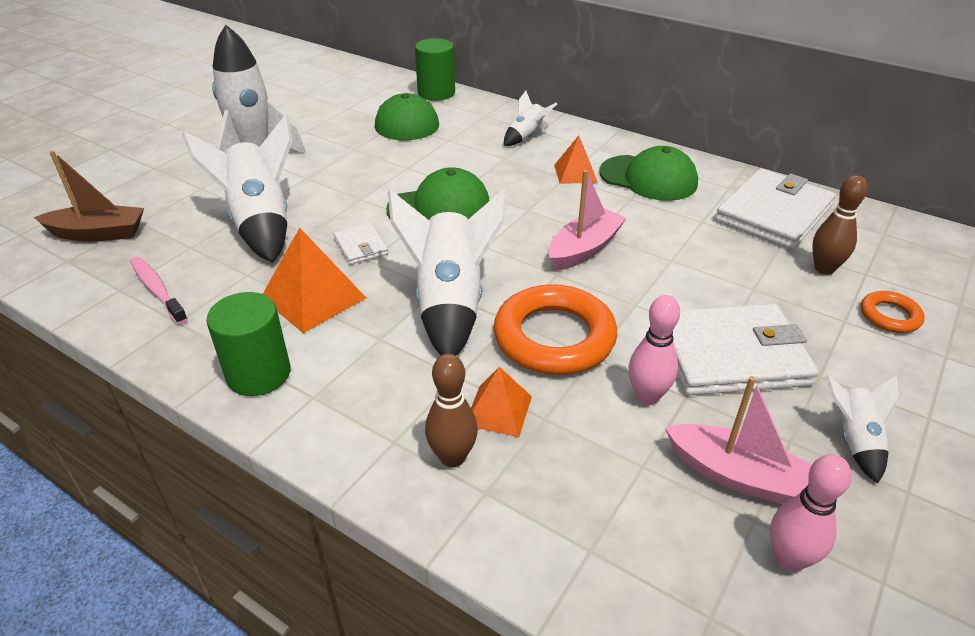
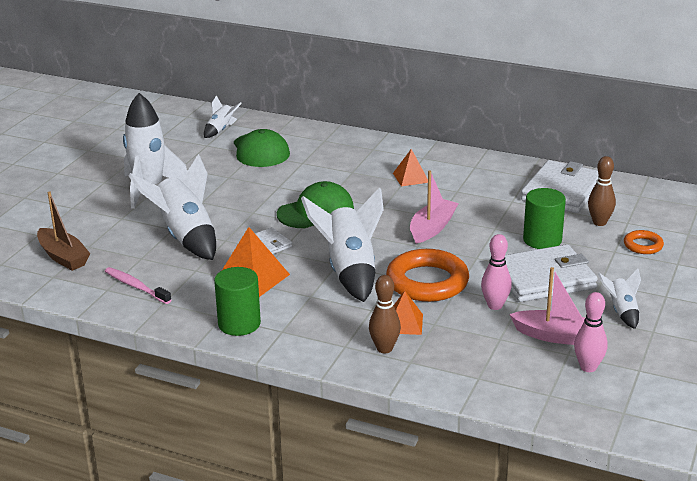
camera: 10 degrees left, 10 degrees down
(98, 233) = (63, 257): brown boat -> brown boat turned 60 degrees clockwise
(436, 93) = (275, 126): green cylinder -> green cylinder (542, 240)
(526, 137) = (364, 154): white rocket -> white rocket (221, 130)
(648, 178) = (467, 175): green cap -> none

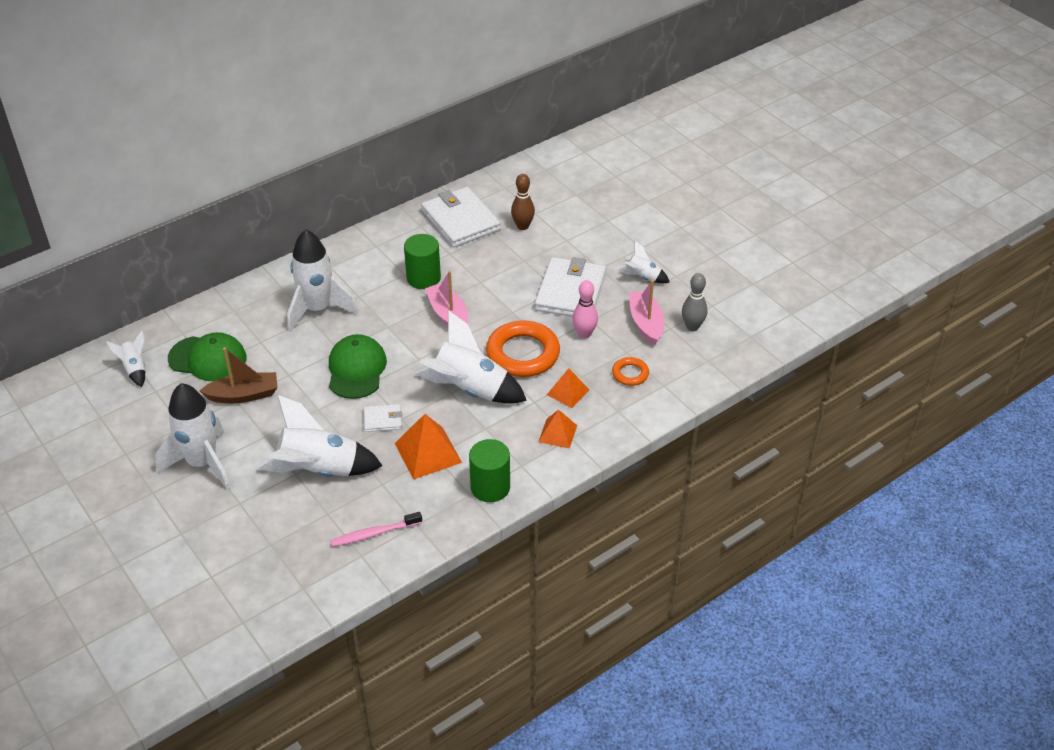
camera: 60 degrees left, 15 degrees up
(63, 257) = (274, 569): brown boat -> brown boat (243, 395)
(366, 171) = (318, 309): none -> white rocket
(384, 349) = (591, 417): brown bowling pin -> none
(410, 177) = (356, 289): orange pyramid -> orange pyramid (557, 433)
(542, 240) = (519, 266): green cylinder -> green cylinder (423, 278)
(556, 336) = (646, 323): pink boat -> pink boat turned 60 degrees counterclockwise
(588, 367) = (692, 327): pink bowling pin -> grey bowling pin
(643, 245) = (572, 223): orange ring -> orange ring (630, 374)

